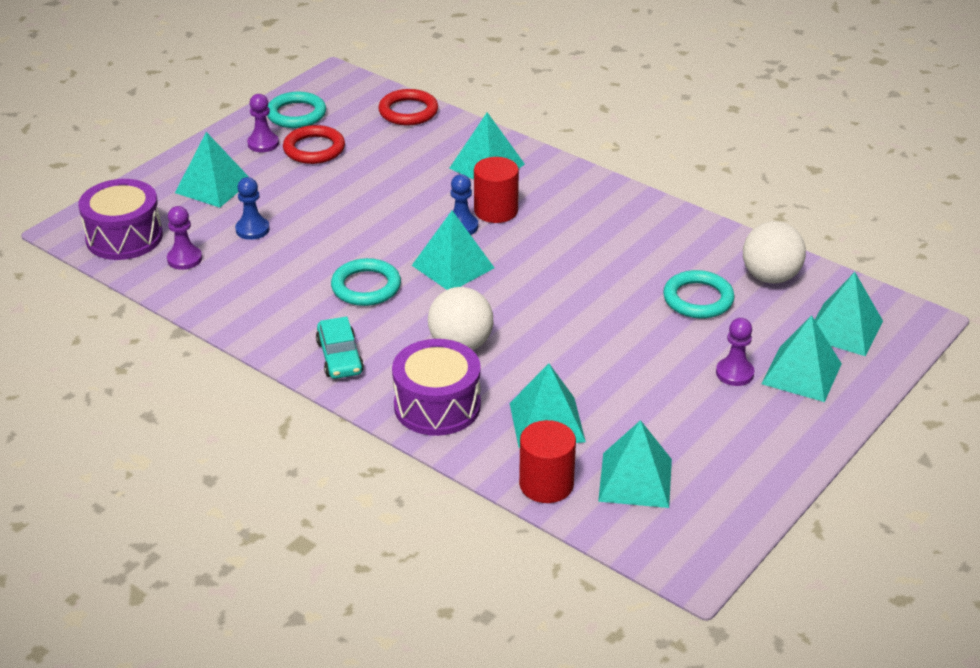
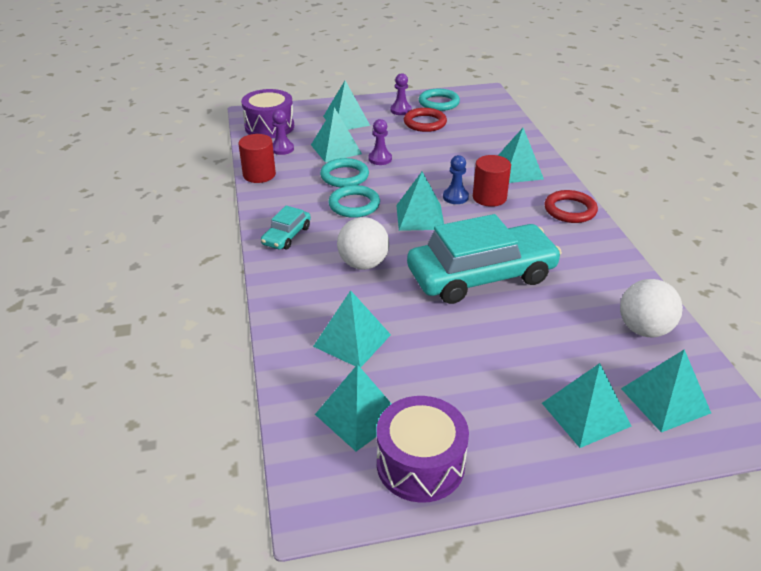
camera: 40 degrees right, 0 degrees up
(252, 229) = (336, 149): blue pawn -> turquoise pyramid
(408, 111) = (506, 124): red ring -> red ring (570, 210)
(437, 406) = (300, 292): purple drum -> purple drum (420, 464)
(546, 484) = (297, 381): red cylinder -> red cylinder (259, 175)
(585, 298) = (481, 275): none -> turquoise car
(698, 299) = (564, 316): turquoise ring -> turquoise ring (344, 176)
(734, 373) = (529, 383): purple pawn -> purple pawn (380, 159)

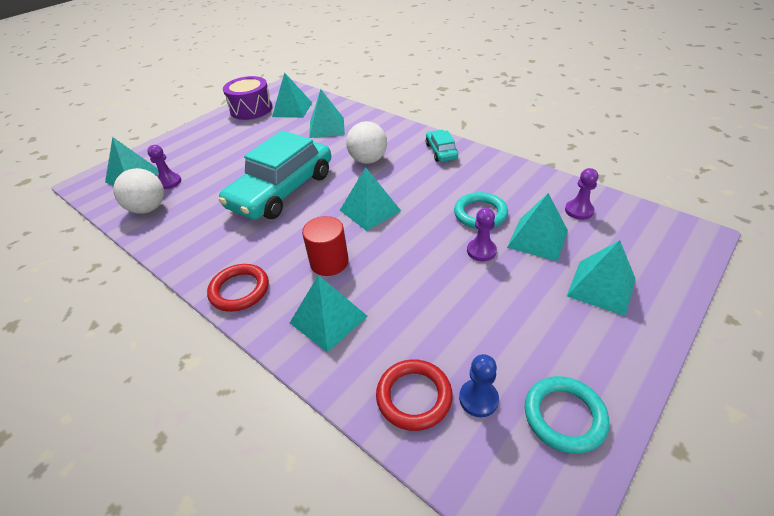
camera: 145 degrees right, 5 degrees up
(259, 175) = (543, 178): red cylinder -> none
(269, 127) = (644, 228): purple drum -> none
(354, 205) = (432, 193): turquoise ring -> none
(401, 110) = (581, 354): purple pawn -> purple pawn (169, 182)
(425, 123) = (518, 345): red ring -> red ring (414, 396)
(455, 197) = (361, 245): blue pawn -> blue pawn (478, 399)
(585, 414) = (179, 153): turquoise pyramid -> none

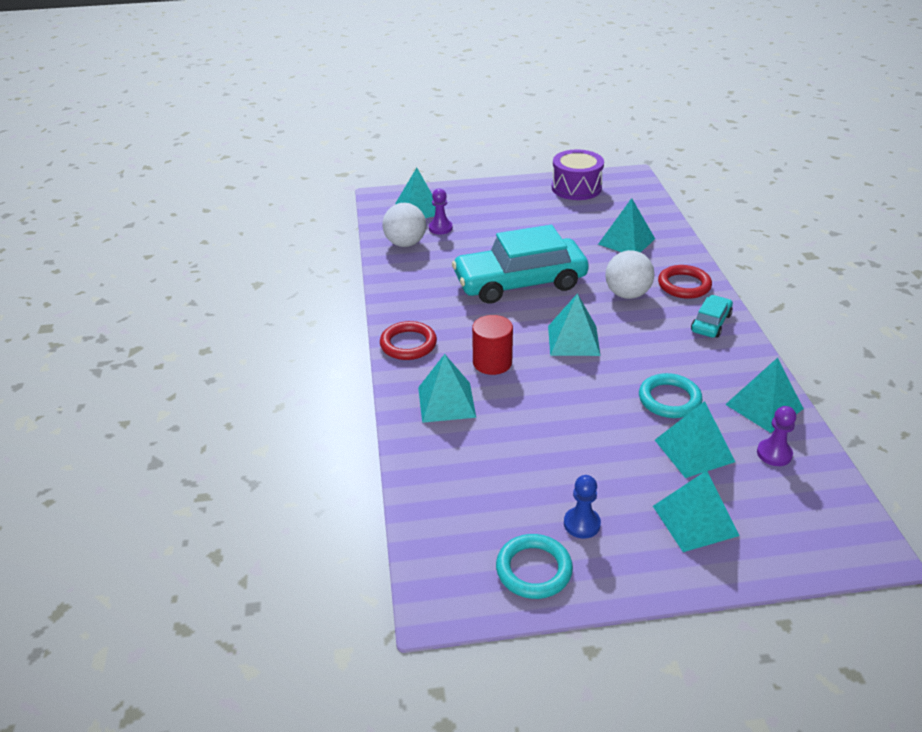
camera: 40 degrees right, 5 degrees down
(292, 109) = (615, 206): turquoise pyramid -> turquoise pyramid (764, 406)
(414, 396) = (446, 486): red ring -> red ring (684, 285)
(478, 399) = (488, 518): blue pawn -> blue pawn (582, 524)
(481, 251) = (627, 428): purple pawn -> none

